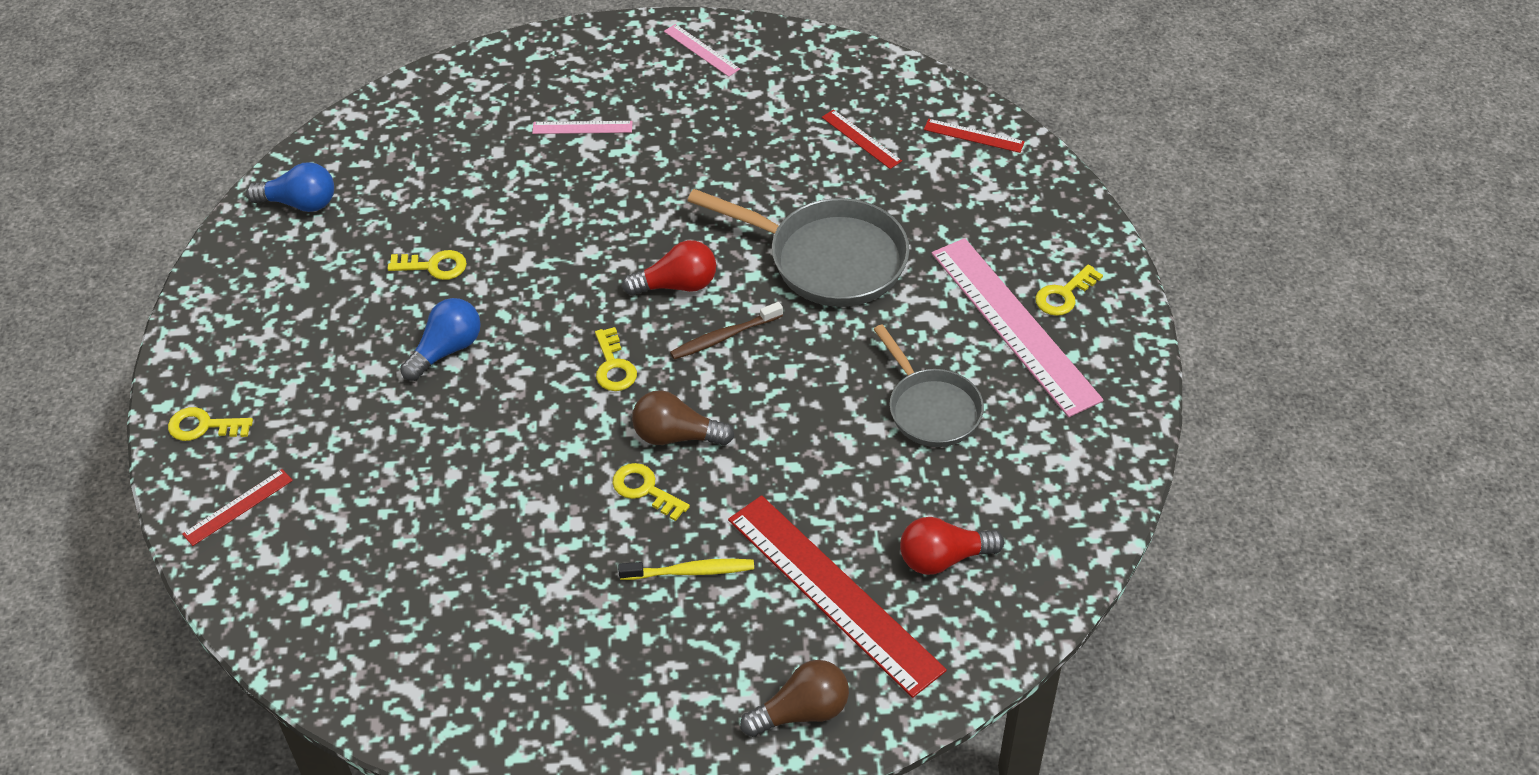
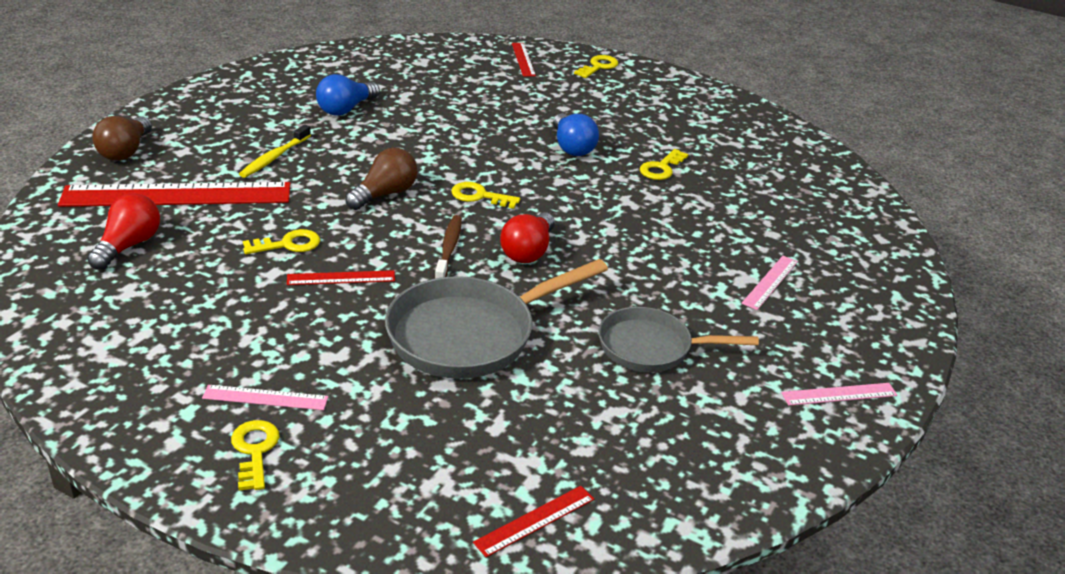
camera: 120 degrees right, 15 degrees down
(300, 203) = (781, 144): blue light bulb -> blue light bulb (346, 109)
(645, 489) = (358, 167): yellow key -> yellow key (288, 244)
(861, 139) = (607, 434): red ruler -> red ruler (341, 278)
(931, 409) = (250, 306): grey pan -> grey pan (651, 348)
(1014, 325) = (265, 397): pink ruler -> pink ruler, size x0.44

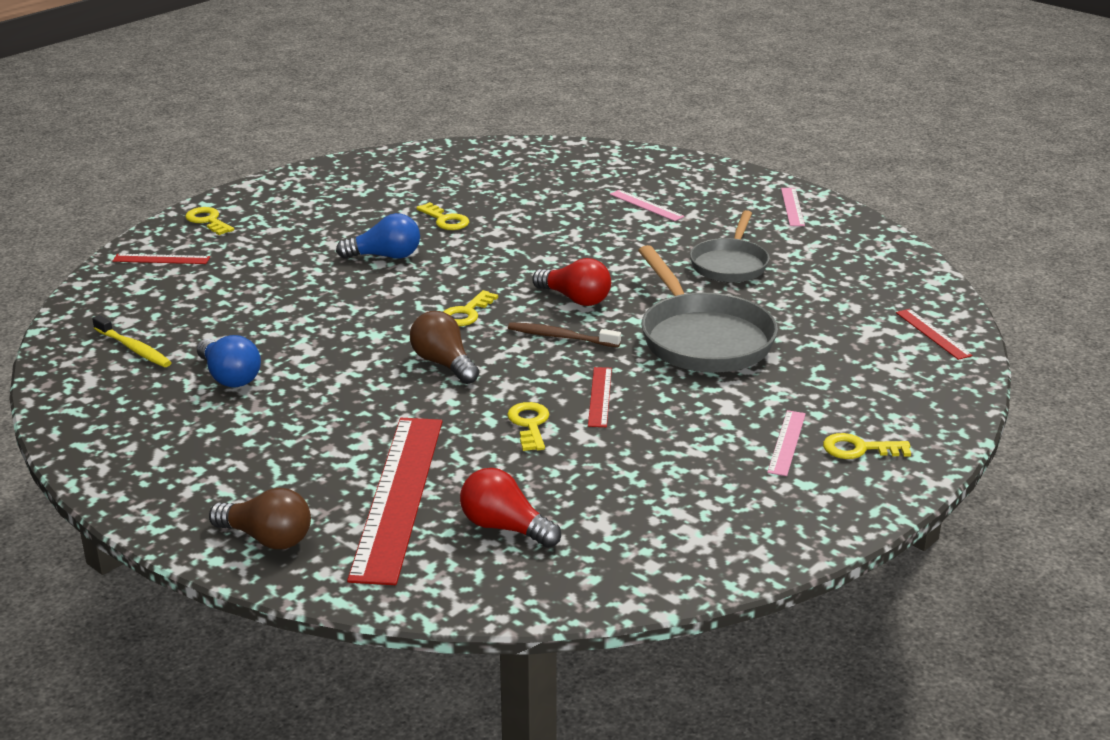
camera: 75 degrees left, 5 degrees down
(274, 157) = (332, 428): yellow toothbrush -> yellow toothbrush (134, 349)

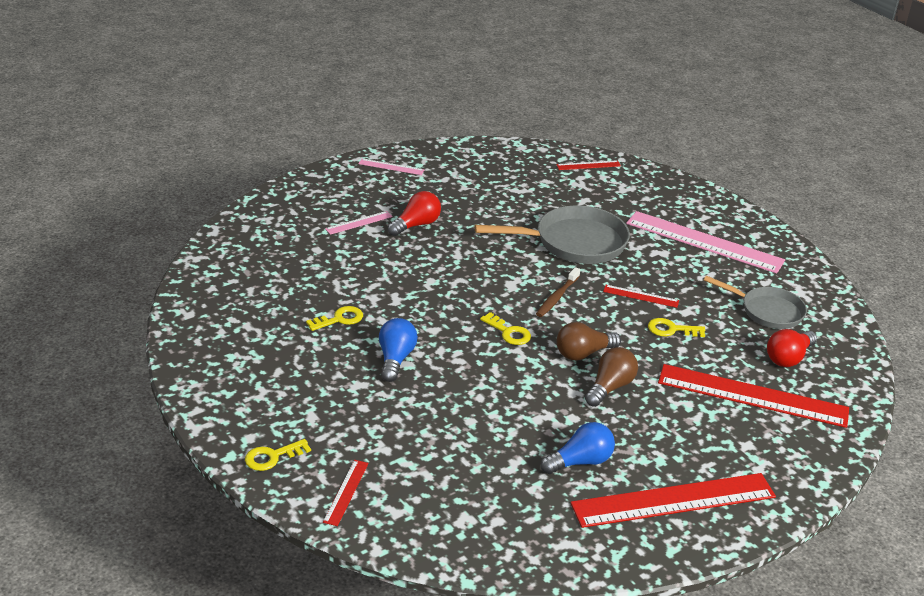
camera: 80 degrees left, 5 degrees up
(134, 349) = (519, 515): yellow toothbrush -> none
(168, 442) = (673, 500): none -> red ruler
(267, 538) = (799, 458): brown light bulb -> brown light bulb (610, 387)
(575, 299) = (502, 281): red light bulb -> red light bulb (416, 225)
(730, 264) = (471, 210): grey pan -> grey pan (767, 311)
(786, 442) = (704, 242): pink ruler -> pink ruler, size x2.27
(859, 449) = (713, 221): yellow key -> none

